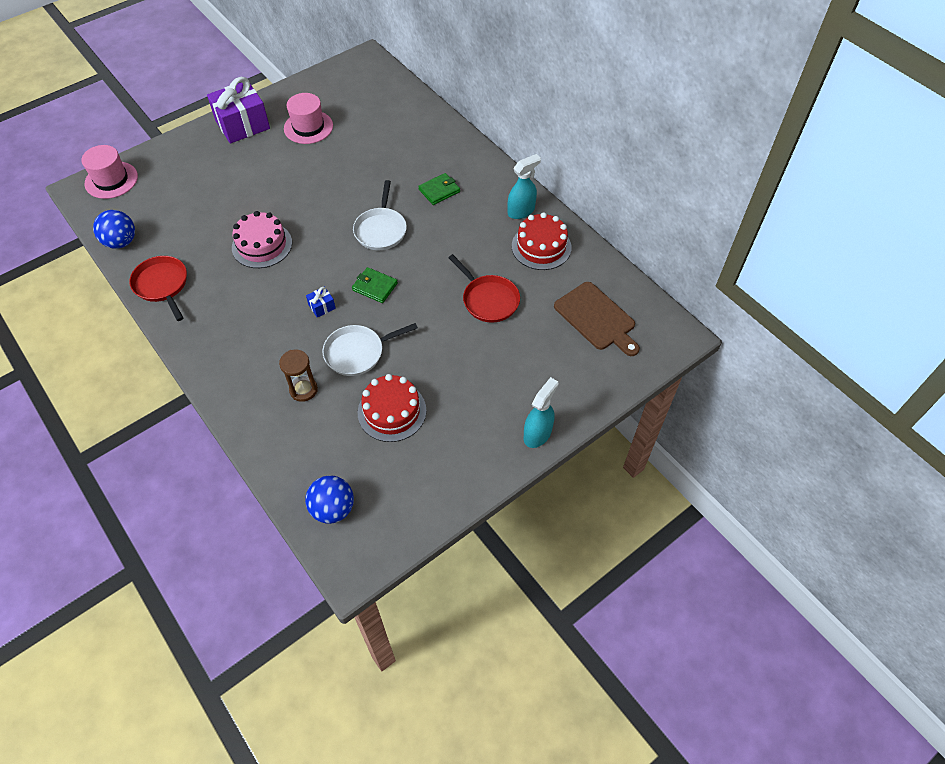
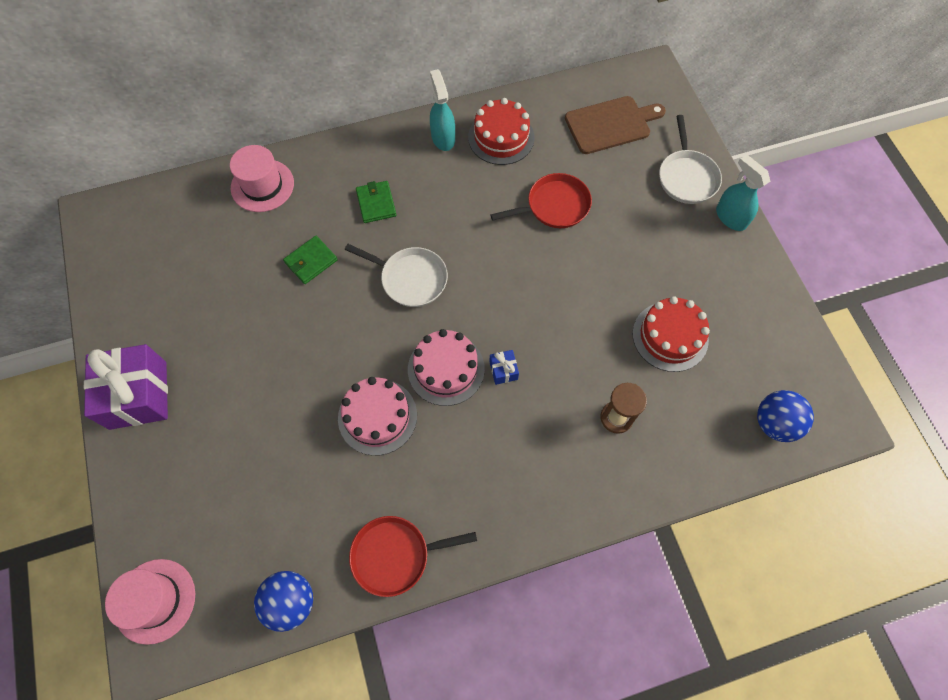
camera: 70 degrees left, 10 degrees up
(308, 127) = (190, 314): pink hat -> pink hat (262, 185)
(312, 272) = (446, 369): none -> pink cake
(357, 352) = (582, 349): white pan -> white pan (686, 177)
(375, 287) = (495, 308): green wallet -> green wallet (311, 261)

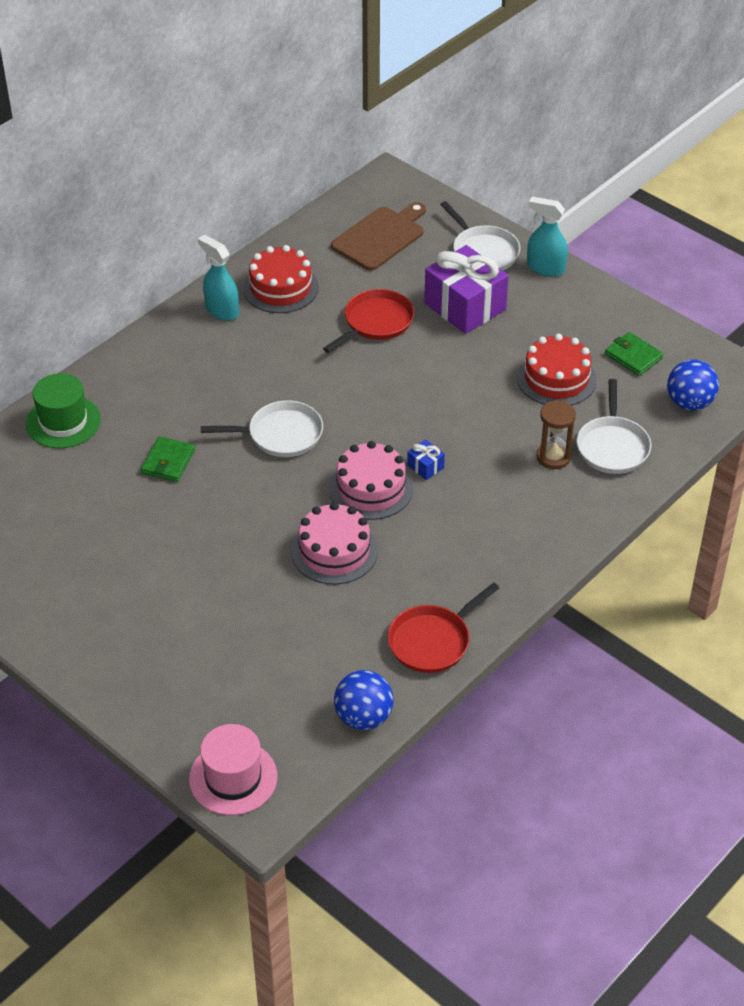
camera: 30 degrees left, 20 degrees down
(138, 395) = (78, 639): purple gift -> purple gift (465, 306)
(262, 185) = (63, 422): pink hat -> green hat
(376, 203) = (197, 389): green wallet -> green wallet (633, 356)
(675, 434) = (612, 446): none -> white pan

